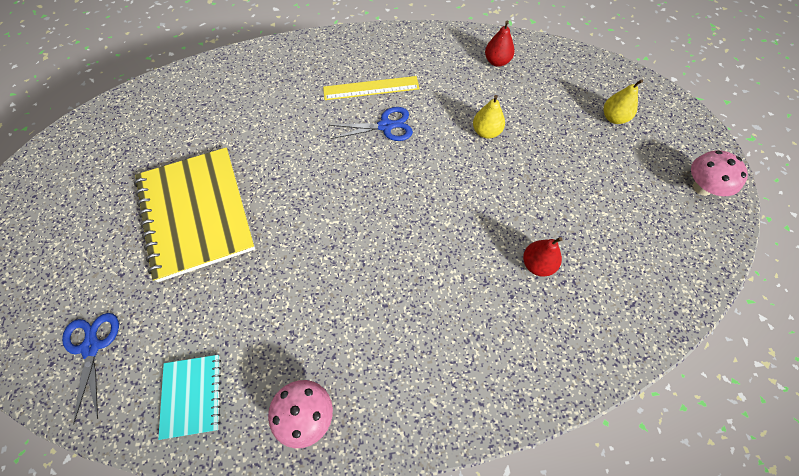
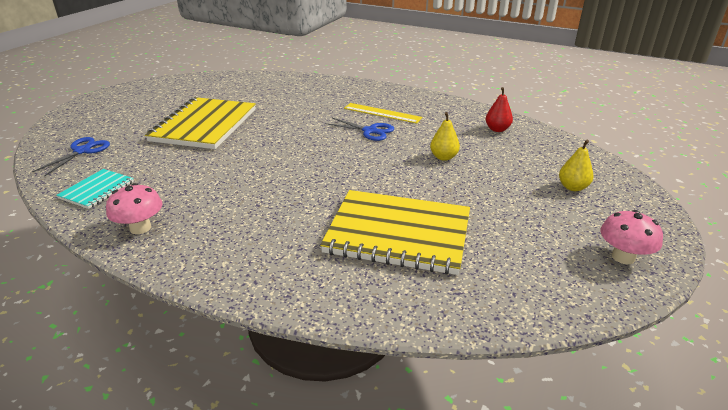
camera: 35 degrees right, 30 degrees down
(537, 264) = (398, 234): red pear -> yellow notebook

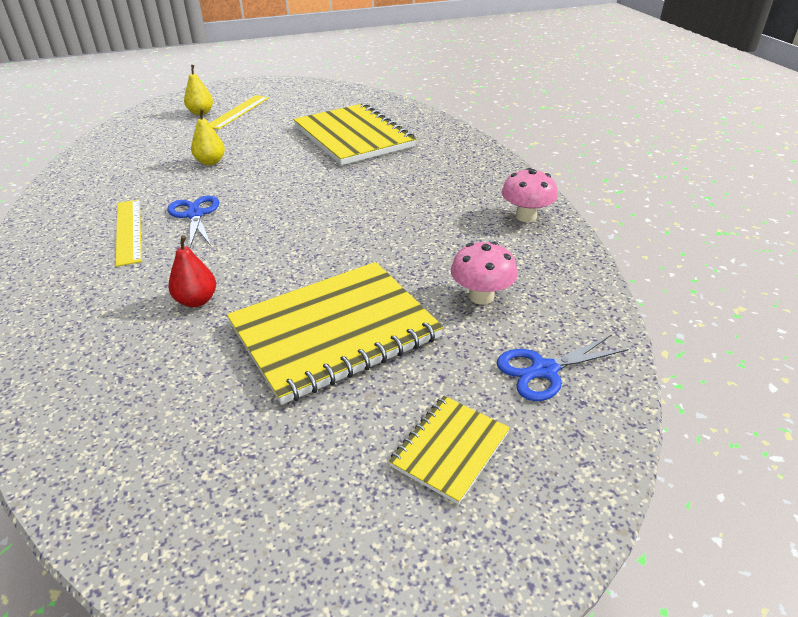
camera: 135 degrees left, 5 degrees up
(97, 190) = (549, 279): turquoise notebook -> none
(114, 118) = (450, 449): none -> yellow notebook
(497, 129) = (109, 161): red pear -> red pear (196, 301)
(553, 205) = (238, 112): none -> yellow ruler
(623, 257) = (274, 88): pink mushroom -> pink mushroom (481, 296)

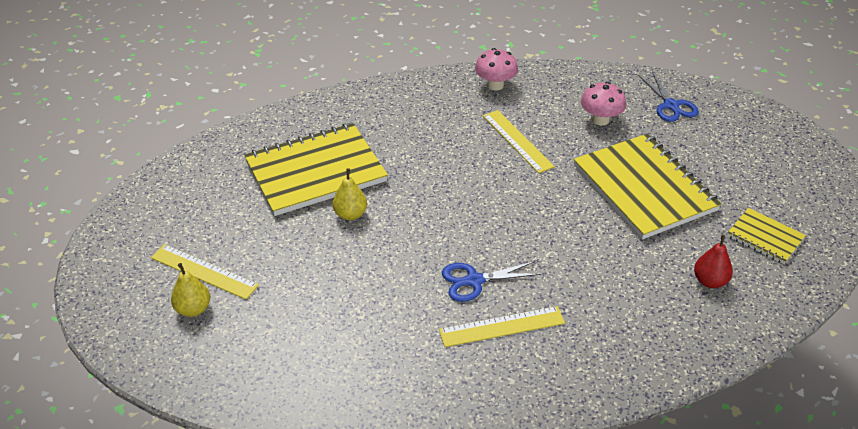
camera: 85 degrees left, 5 degrees up
(196, 301) = (613, 263): red pear -> red pear (710, 281)
(210, 162) = (354, 282): yellow pear -> yellow pear (350, 214)
(419, 233) = (517, 141): none -> yellow ruler
(450, 449) = (737, 147): yellow notebook -> yellow notebook (765, 237)

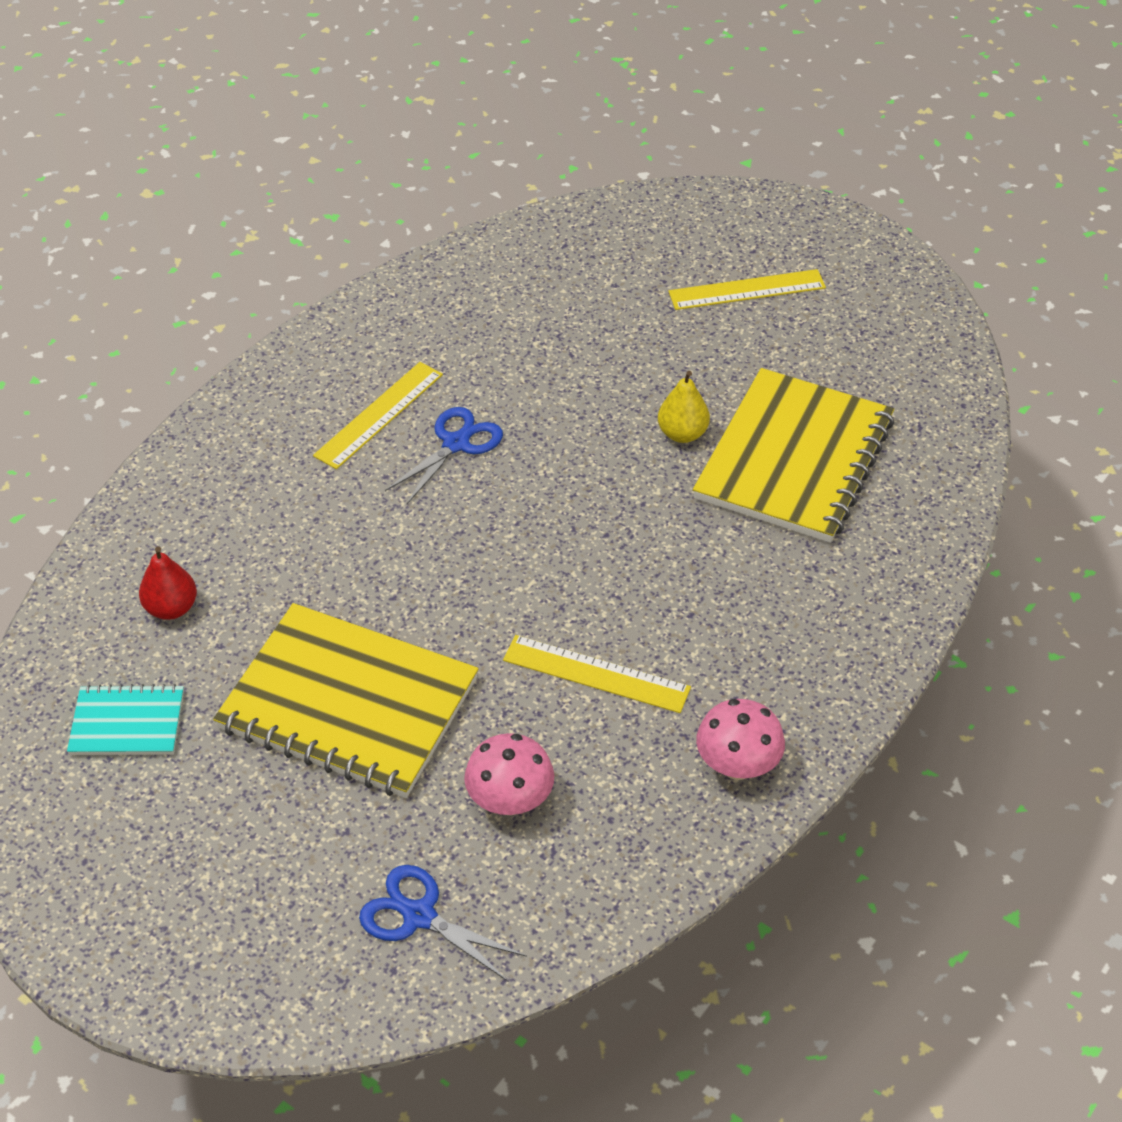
camera: 140 degrees right, 5 degrees up
(193, 309) = (704, 257): yellow pear -> none
(765, 237) = (127, 723): yellow notebook -> turquoise notebook

